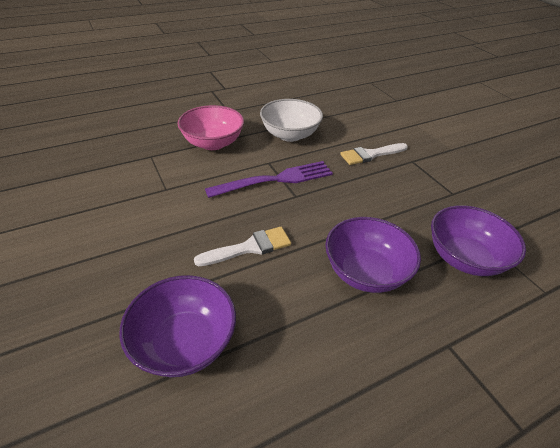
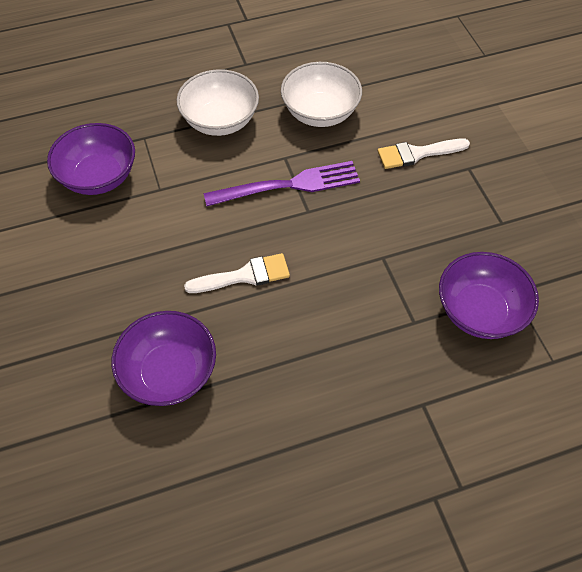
camera: 10 degrees right, 15 degrees up
(213, 143) = (220, 121): pink bowl -> white bowl
(365, 272) = (363, 317): purple bowl -> purple bowl (99, 177)

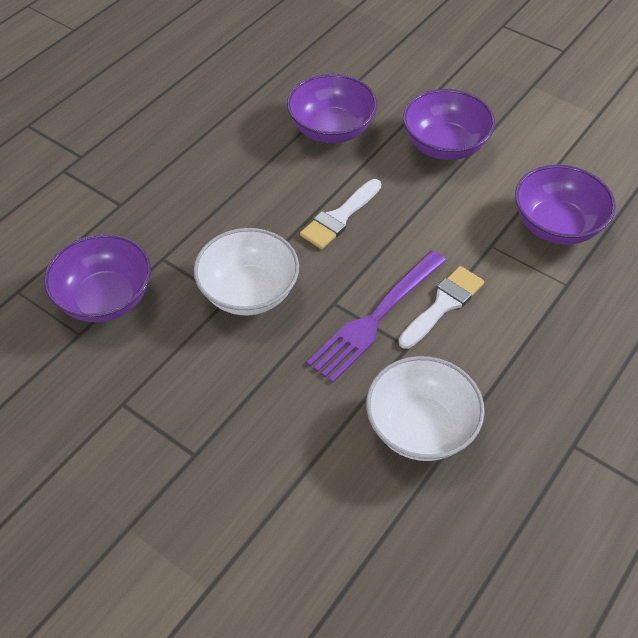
camera: 145 degrees right, 5 degrees down
(95, 292) = (444, 145): none -> purple bowl
(220, 121) = (516, 348): white bowl -> white bowl (249, 292)
(417, 153) = (267, 438): white brush -> white brush (443, 304)

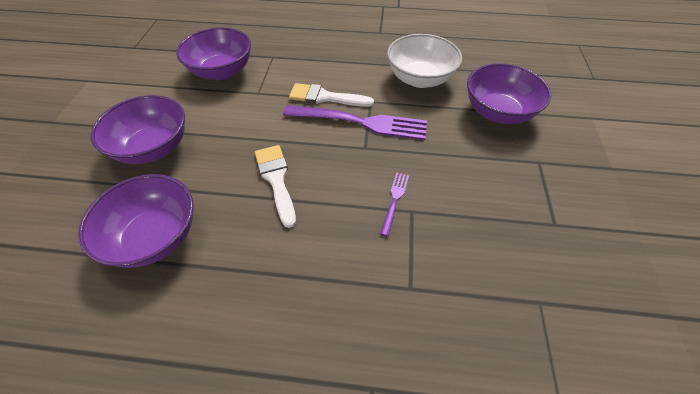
camera: 120 degrees left, 0 degrees up
(105, 298) = (490, 307): purple bowl -> purple bowl (498, 112)
(249, 292) = (394, 200): white bowl -> purple fork
(339, 217) = (276, 180): white brush -> white brush turned 120 degrees counterclockwise

